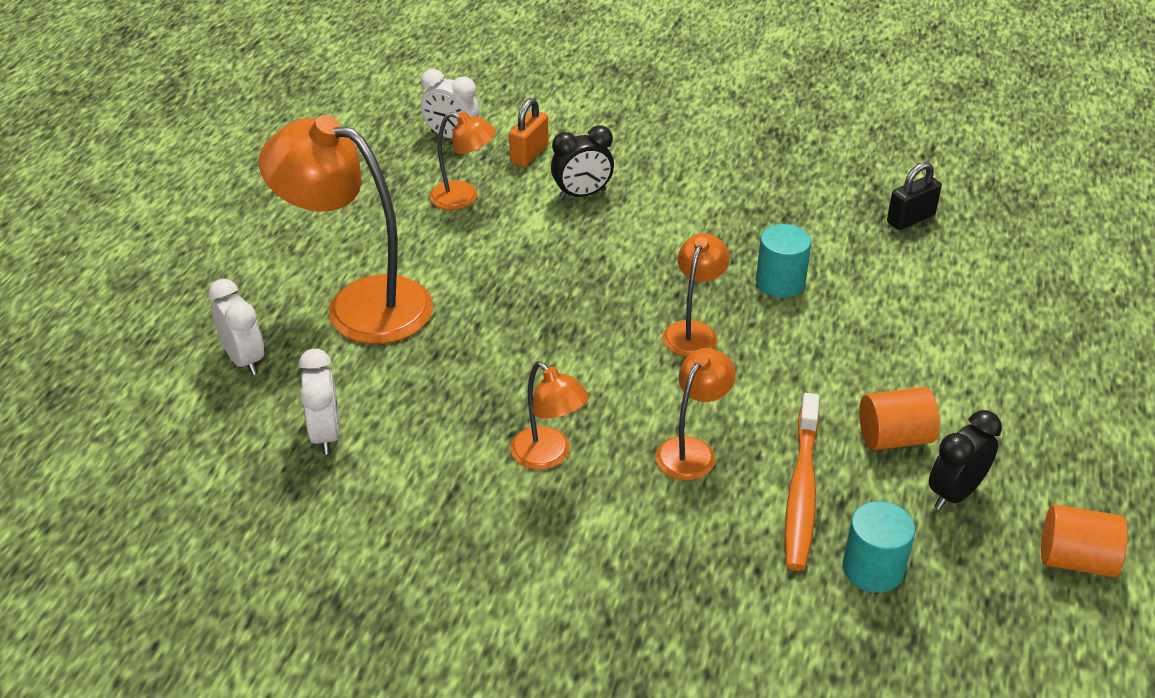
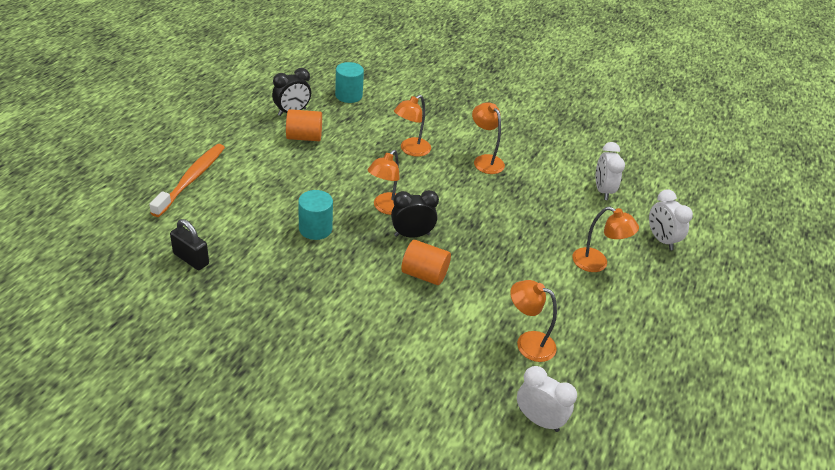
camera: 175 degrees left, 0 degrees up
(360, 304) = (597, 263): orange lamp -> orange lamp, size x0.51
(529, 154) = (469, 382): orange padlock -> none
(582, 194) = (432, 328): black clock -> black clock (412, 235)
(802, 491) = (364, 125): orange toothbrush -> orange toothbrush (191, 179)
(910, 219) = (191, 259): black padlock -> black padlock turned 60 degrees clockwise
(1075, 560) = (258, 83): orange cylinder -> orange cylinder (424, 274)

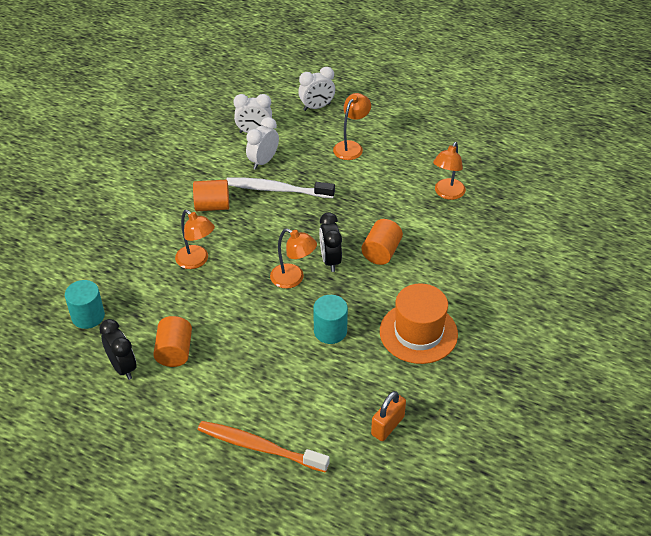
camera: 85 degrees left, 5 degrees up
(191, 259) = (387, 426): black padlock -> orange padlock
(305, 293) = (418, 333): none -> orange hat
(485, 160) = (212, 206): orange lamp -> orange cylinder
(514, 203) = (277, 190): none -> white toothbrush
(539, 420) = (518, 193): white clock -> white clock (263, 161)

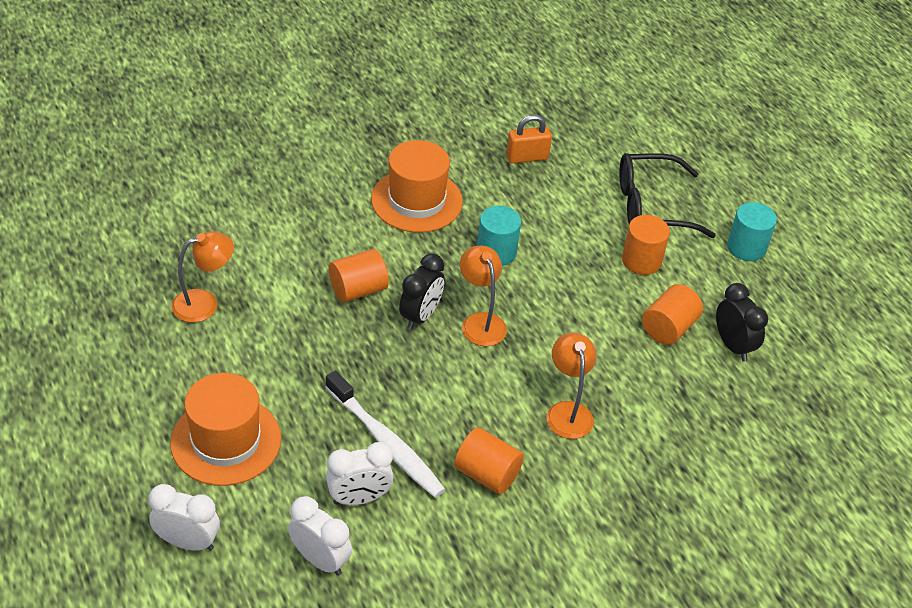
camera: 145 degrees left, 0 degrees up
(88, 316) = (739, 424): turquoise cylinder -> turquoise cylinder (746, 247)
(123, 367) = (733, 346): black clock -> black clock turned 150 degrees clockwise
(230, 392) = (641, 260): none -> orange cylinder
(259, 447) = (651, 206): orange toothbrush -> black glasses
(351, 147) = (226, 440): orange lamp -> orange hat

